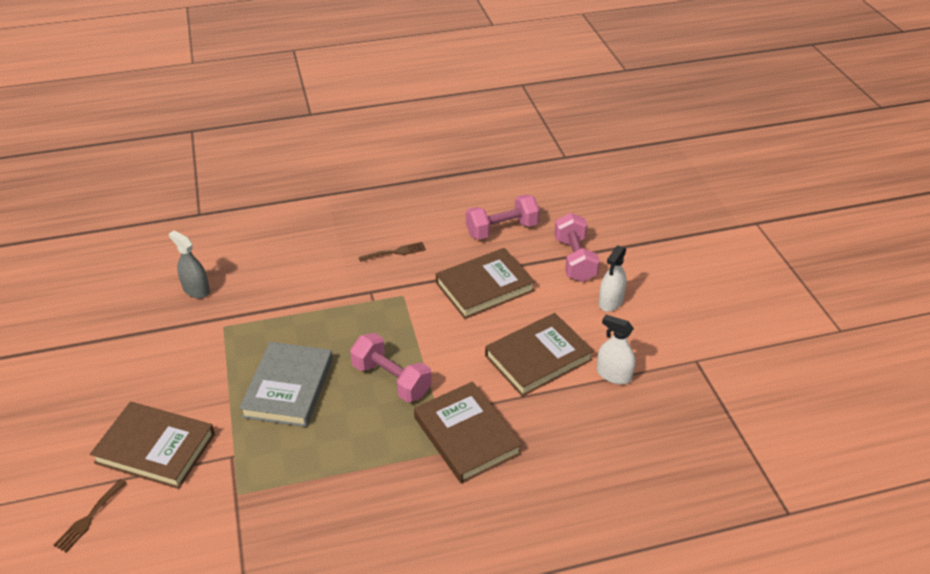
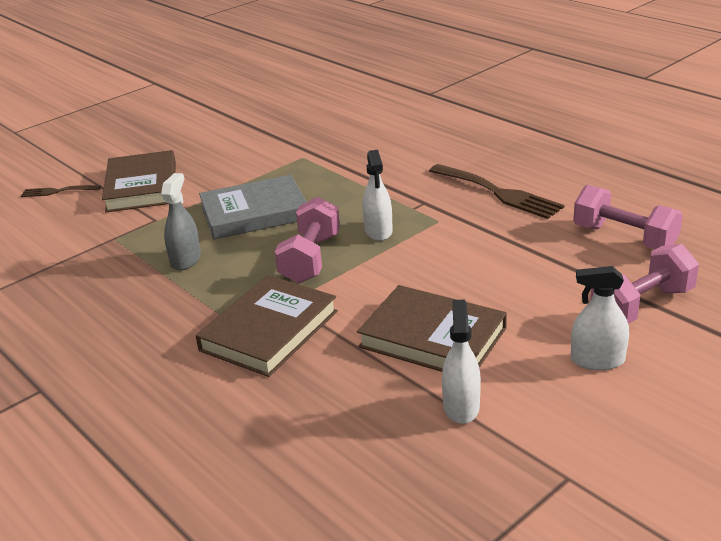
camera: 65 degrees right, 10 degrees down
(196, 290) = (334, 130): grey spray bottle -> grey spray bottle (186, 260)
(387, 330) = (378, 231): none -> white spray bottle
(395, 252) = (498, 193): brown fork -> brown fork, size x1.80
(484, 287) = (511, 261): brown book -> none

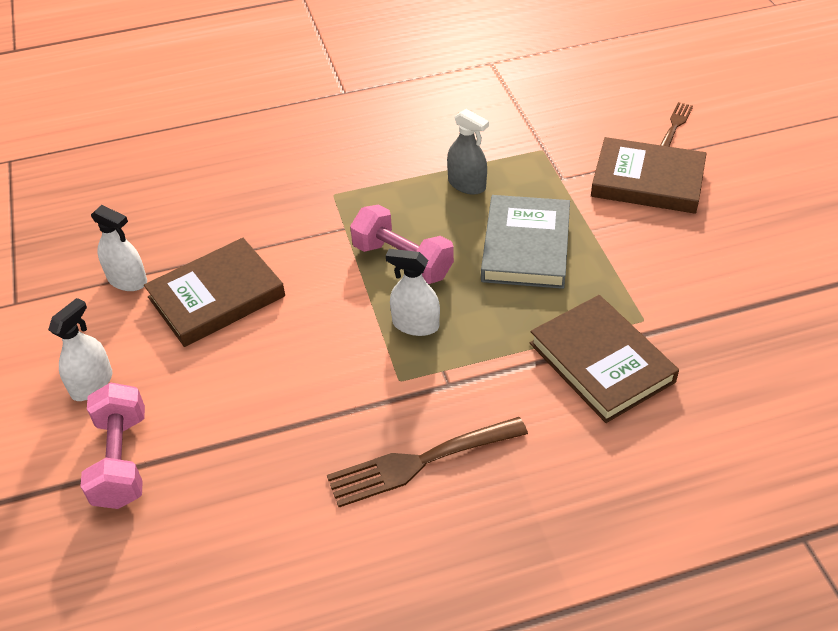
camera: 115 degrees right, 15 degrees up
(269, 330) = (313, 208): brown book -> brown book (601, 362)
(624, 238) = (232, 524): pink dumbbell -> none

